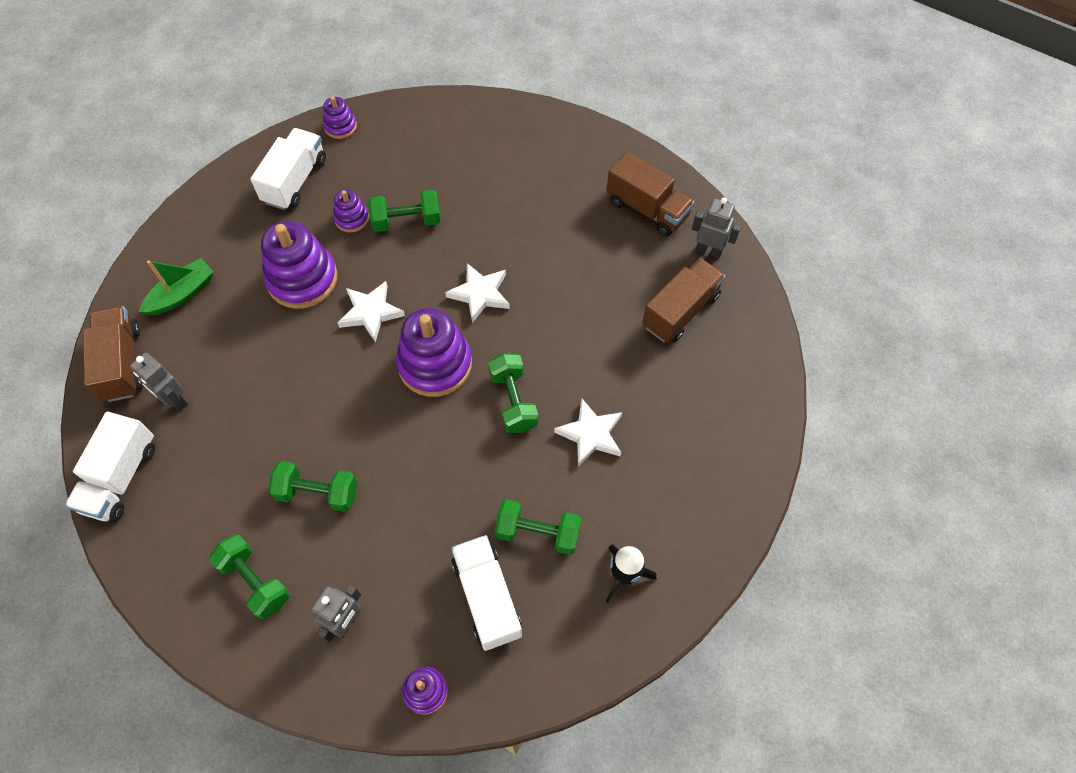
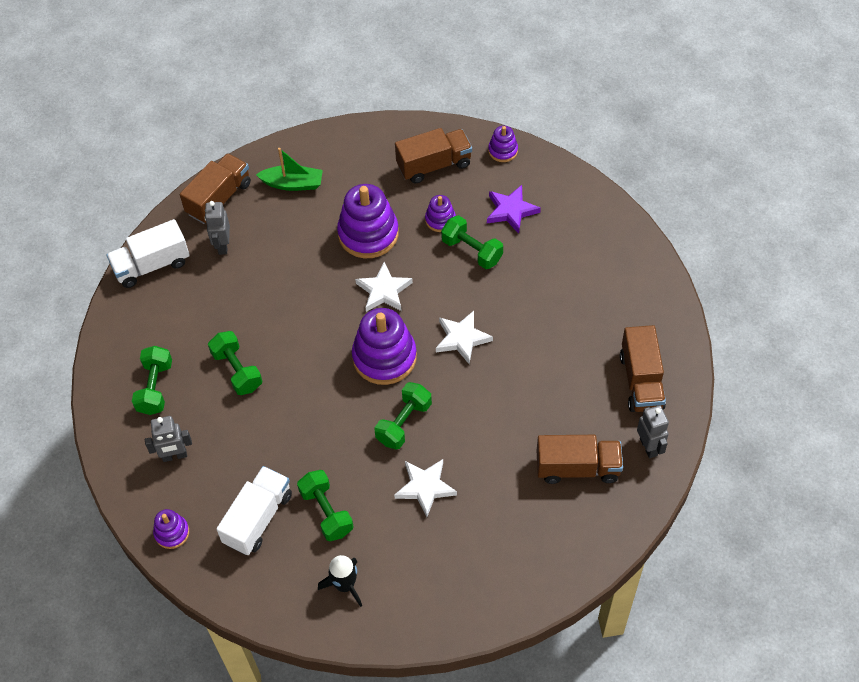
camera: 50 degrees right, 5 degrees down
(295, 181) = (434, 165): white truck -> brown truck
(402, 166) = (511, 211): none -> purple star

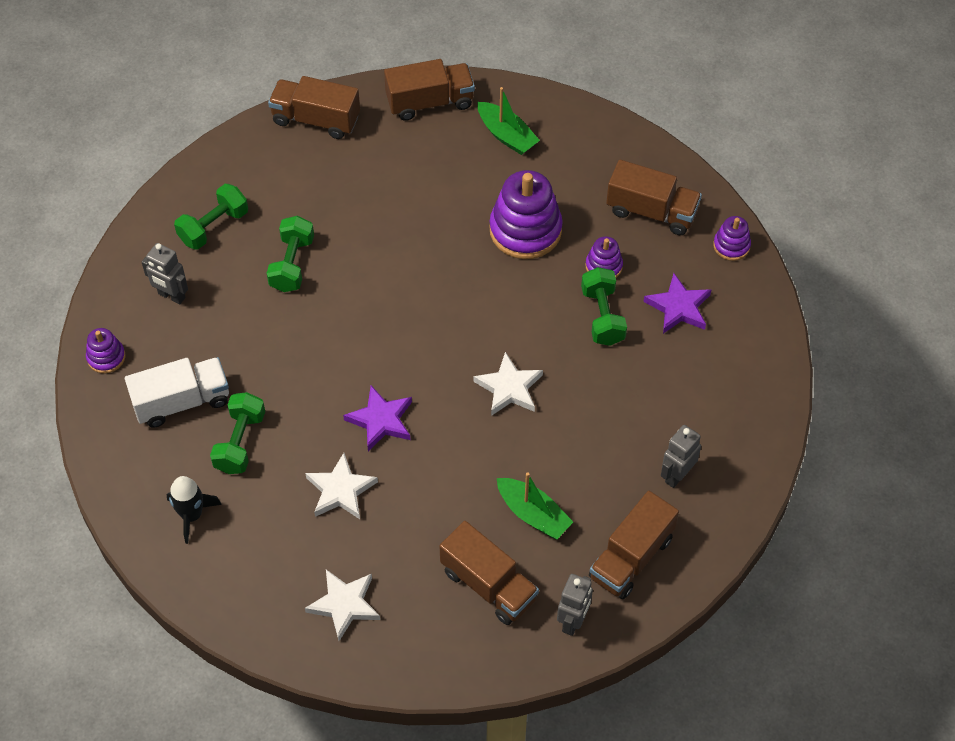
camera: 40 degrees right, 0 degrees up
(152, 265) = (316, 119): white truck -> brown truck
(222, 245) = (390, 146): grey robot -> grey robot (677, 475)
(384, 291) = (486, 291): white star -> white star (344, 605)
(384, 357) = (424, 350): purple stacking toy -> none
(404, 423) = (381, 420): green dumbbell -> purple star
(558, 403) = (533, 514): none -> green boat

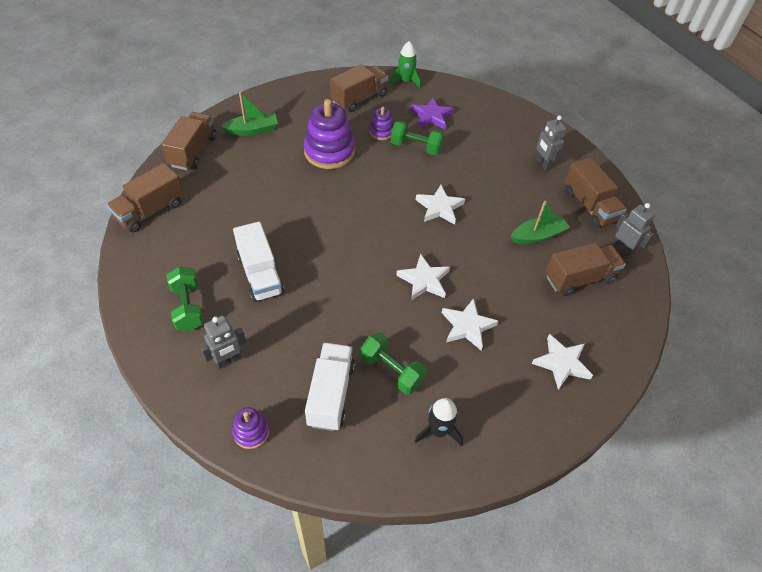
camera: 65 degrees left, 5 degrees down
(292, 264) = (260, 275): green dumbbell -> white truck
(381, 420) = (424, 280): purple star -> white star
(731, 246) = (405, 81): purple stacking toy -> green rocket

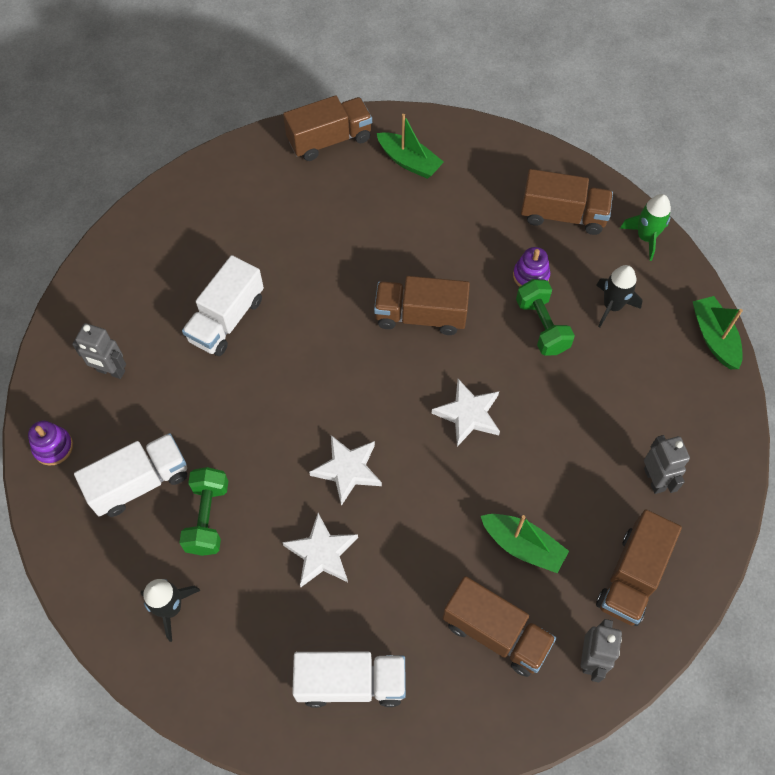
camera: 55 degrees right, 10 degrees up
(150, 211) = (223, 172): brown truck -> brown truck (420, 316)
(188, 307) = (141, 293): green dumbbell -> none
(329, 152) = (448, 251): purple stacking toy -> none
(431, 116) = (612, 306): purple star -> black rocket
(485, 96) = (714, 337): none -> green boat
(543, 164) = (654, 479): grey robot -> grey robot turned 135 degrees clockwise
(561, 363) = (351, 682): white star -> white truck

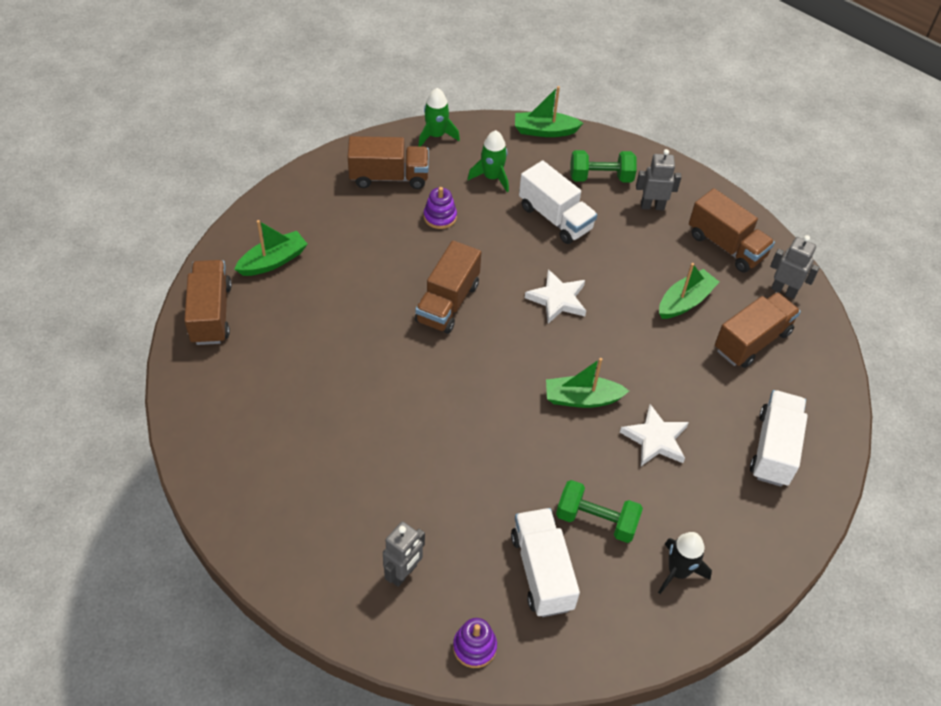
camera: 75 degrees left, 10 degrees down
(227, 319) = (386, 454): white truck -> white truck (555, 218)
(348, 470) = (582, 398): white star -> green boat
(542, 326) = (492, 226): green dumbbell -> green dumbbell (601, 177)
(562, 215) = (389, 177): brown truck -> brown truck turned 60 degrees clockwise
(612, 306) = (492, 177): black rocket -> green rocket

